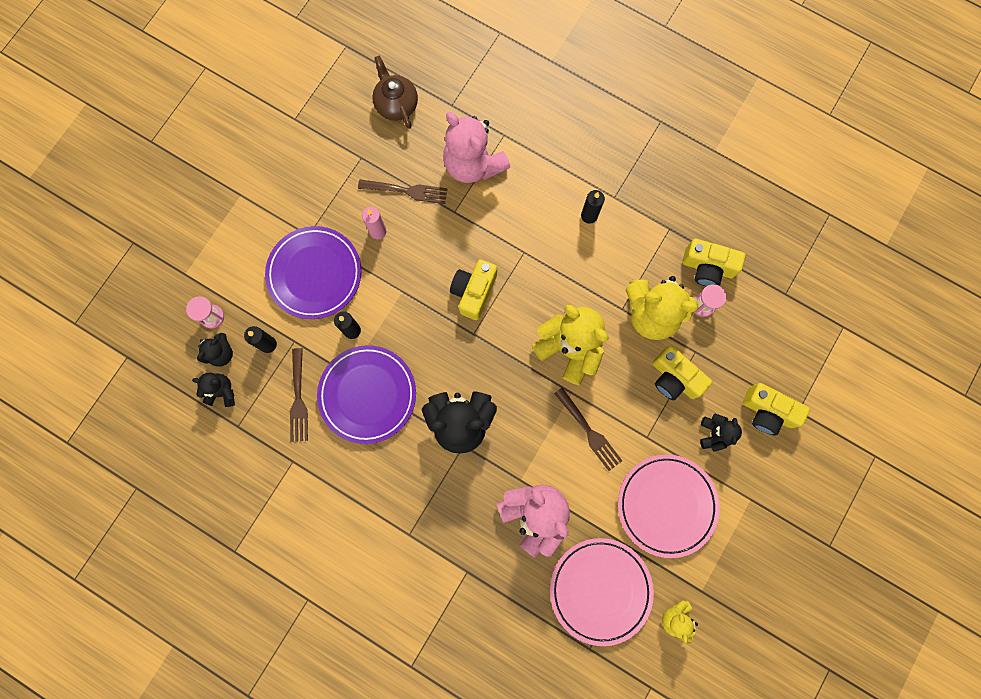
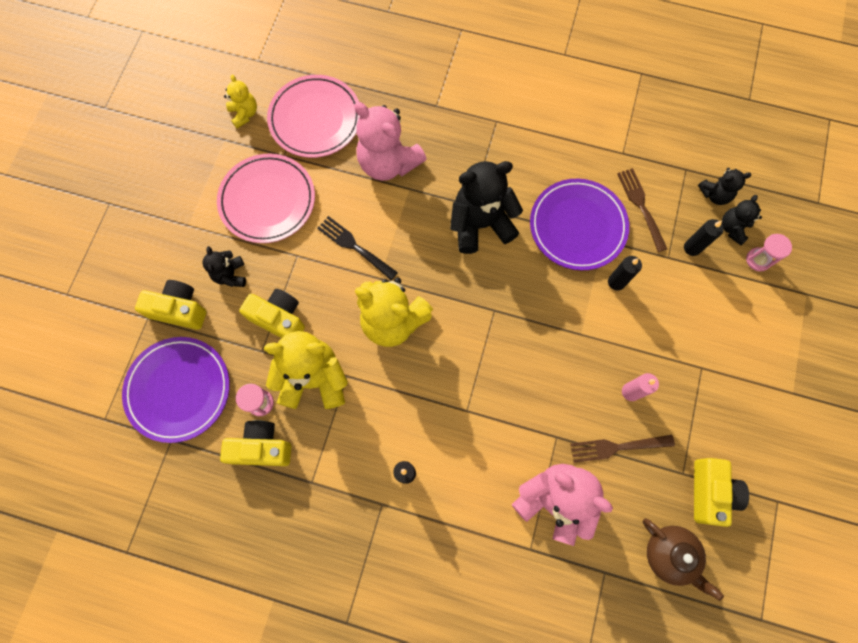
camera: 165 degrees right, 5 degrees down
(315, 274) = (677, 328): purple plate -> purple plate (179, 390)
(473, 292) = (507, 353): yellow camera -> yellow camera (710, 492)
(589, 431) = (354, 246): brown fork -> black fork

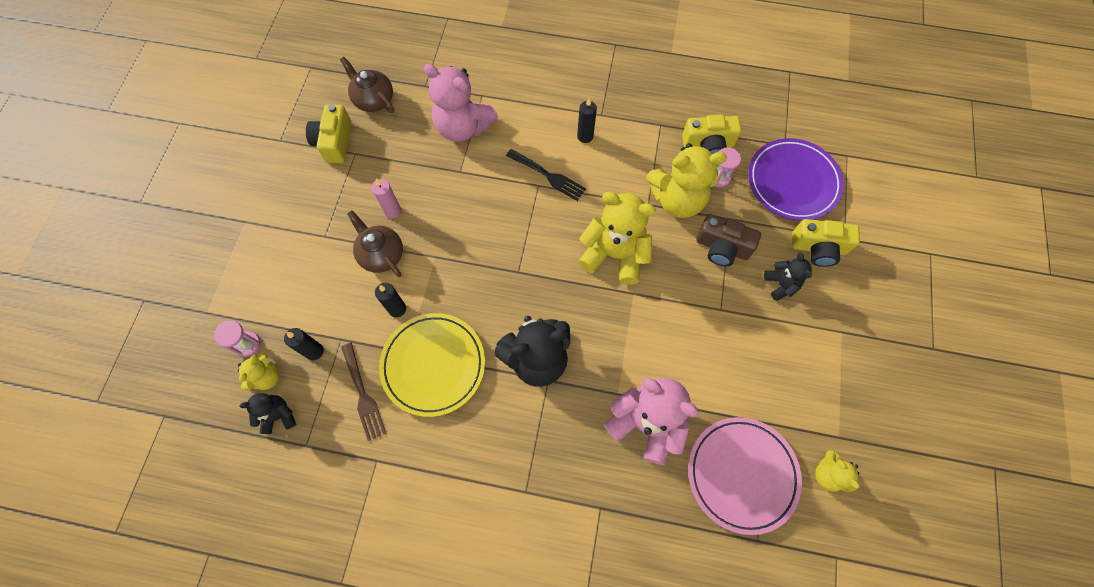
camera: 175 degrees right, 5 degrees down
(267, 200) = (767, 366): pink plate -> none
(279, 318) = (722, 248): yellow camera -> brown camera
(354, 246) = (664, 323): black fork -> black fork (548, 176)
(577, 226) = (433, 365): purple plate -> yellow plate
(617, 447) = (408, 168): brown fork -> none
(638, 341) = (381, 254): none -> brown teapot
(732, 228) = (267, 377): black teddy bear -> yellow teddy bear

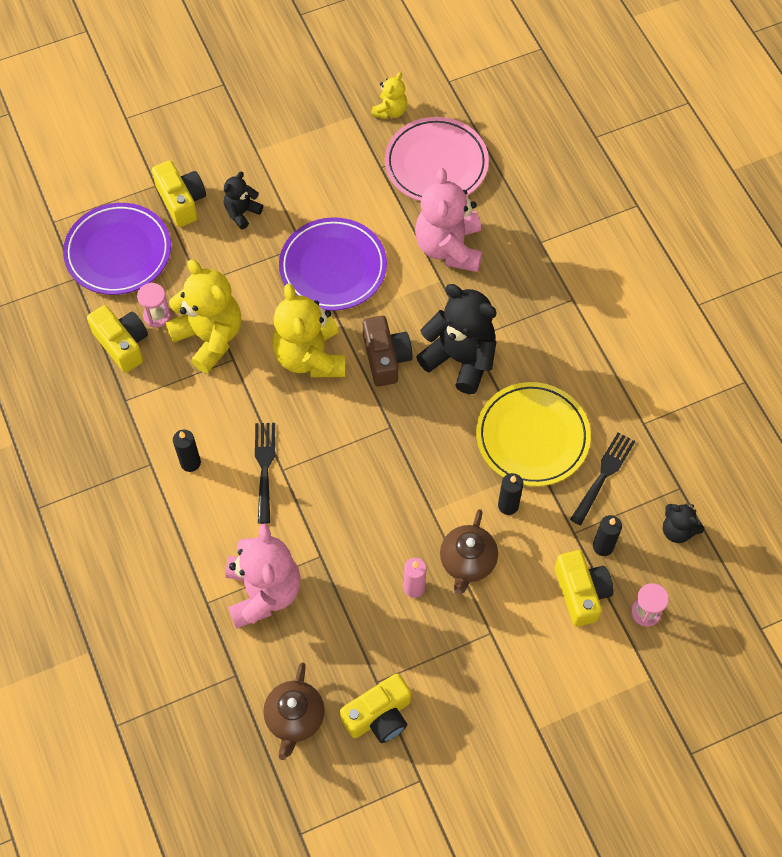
camera: 125 degrees left, 5 degrees down
(267, 377) = (657, 568): yellow teddy bear -> none
(298, 311) = (581, 592): none -> yellow camera
(363, 394) = (603, 475): brown fork -> black fork
(684, 319) = (333, 267): none -> purple plate
(722, 248) = (237, 274): brown camera -> brown camera (386, 358)

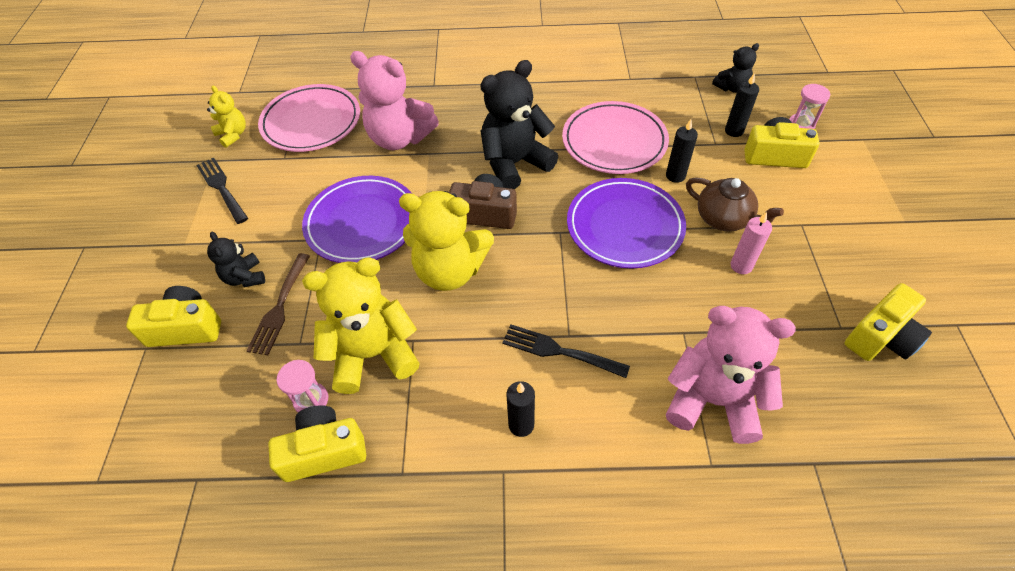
camera: 65 degrees left, 10 degrees down
(118, 252) = (198, 416): purple plate -> purple plate (624, 226)
(225, 252) = (279, 307): none -> brown fork
(294, 718) = (876, 417): brown teapot -> none
(379, 716) = (881, 337): yellow camera -> yellow camera turned 60 degrees clockwise
(532, 437) = (614, 141): yellow plate -> pink plate
(603, 475) = (668, 112): black fork -> black fork (222, 188)

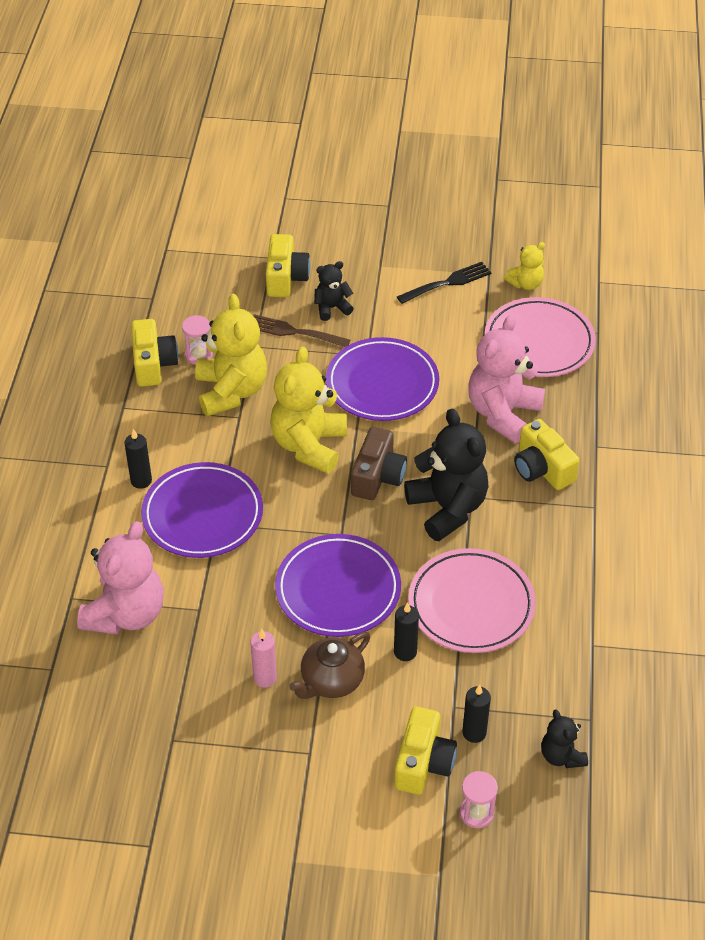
camera: 95 degrees right, 5 degrees down
(559, 351) = (202, 514): black fork -> purple plate
(881, 337) = (153, 770): yellow camera -> yellow camera (542, 469)

